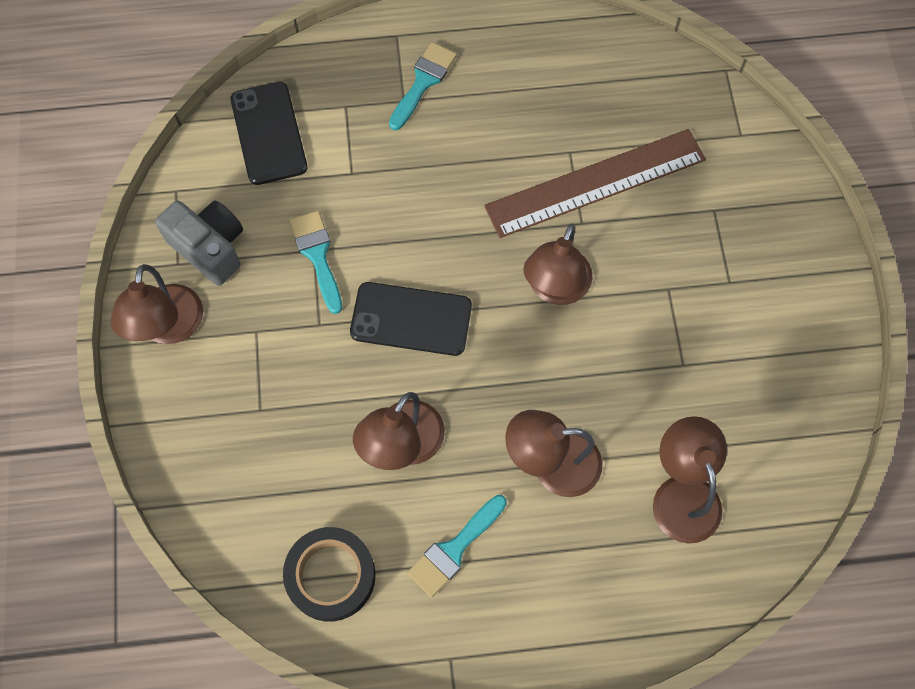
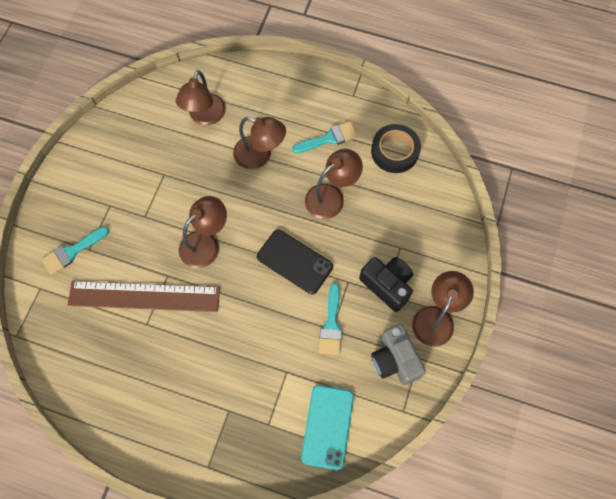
camera: 155 degrees left, 0 degrees up
(258, 344) = (387, 285): none -> black camera
(269, 133) = (327, 426): black phone -> turquoise phone
(423, 82) = (209, 419): turquoise brush -> turquoise brush (72, 252)

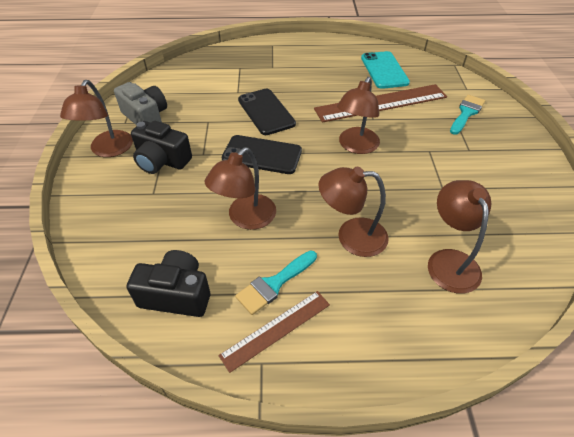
camera: 160 degrees right, 20 degrees down
(268, 324) = (266, 112): none -> black phone
(327, 426) = (194, 75): turquoise phone -> turquoise phone (384, 70)
(331, 325) = (209, 123): turquoise brush -> none
(338, 110) = (276, 329): none -> brown ruler
(394, 151) = (176, 294): black tape -> black camera

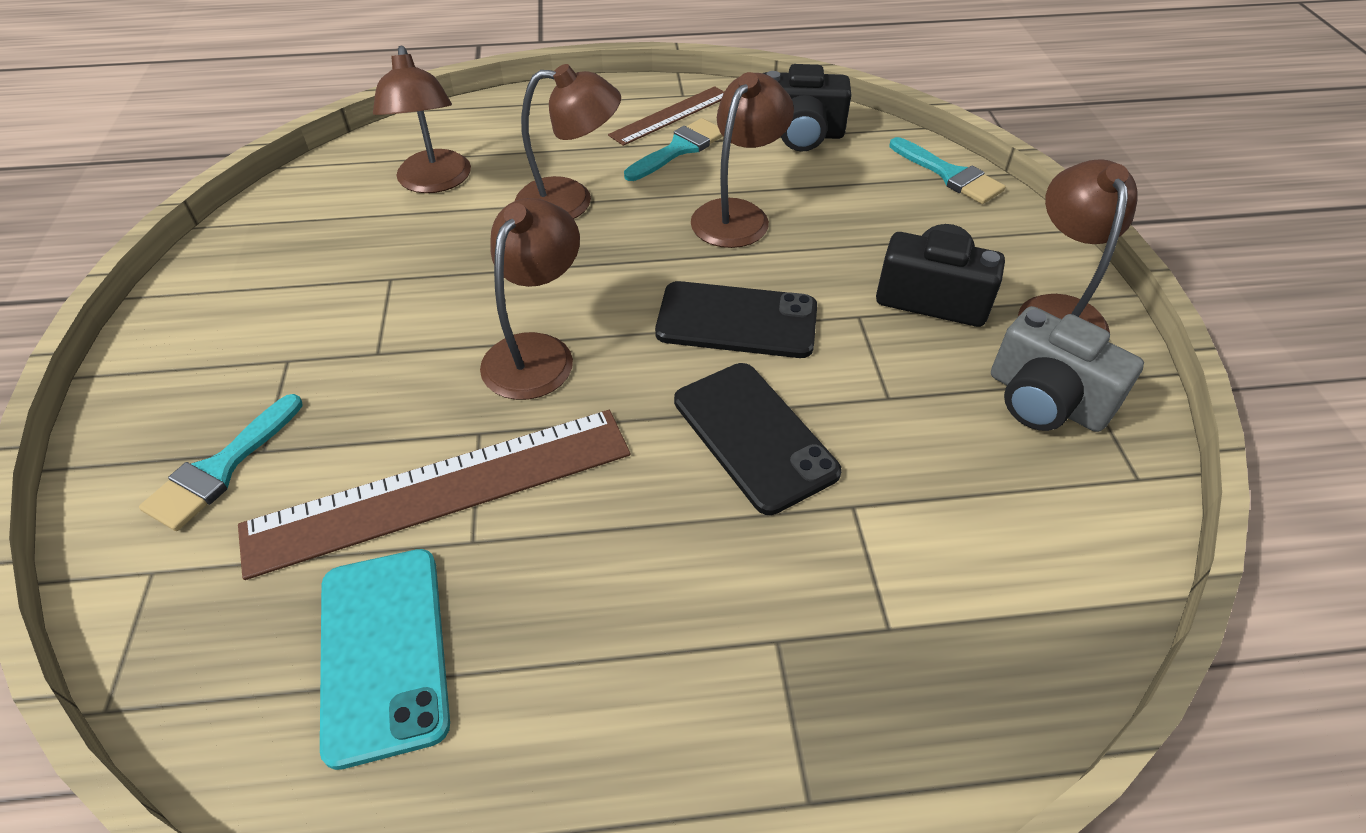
camera: 175 degrees right, 0 degrees up
(93, 243) = (950, 175): none -> turquoise brush

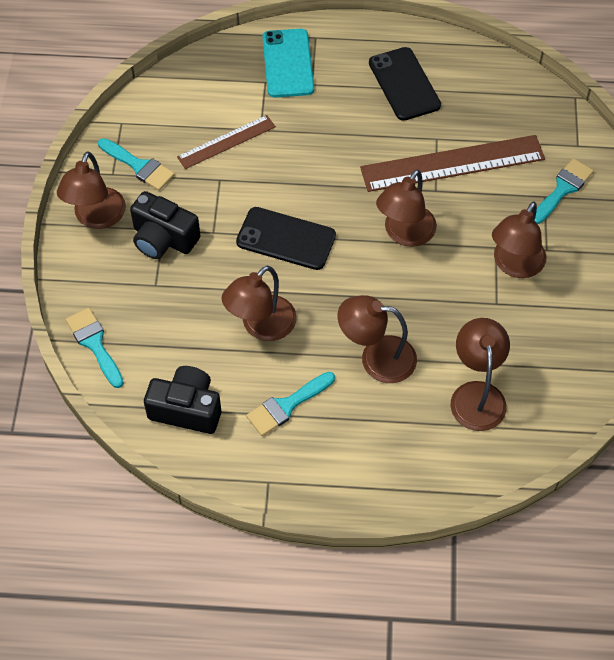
camera: 170 degrees left, 10 degrees up
(350, 330) = (514, 265): none -> brown lamp
(383, 652) = (470, 101): turquoise phone -> turquoise phone (288, 63)
(670, 115) = (285, 452): brown ruler -> brown ruler (226, 142)
(754, 436) = (296, 168): black phone -> black phone (404, 84)
(1045, 400) = (139, 166): grey camera -> turquoise brush

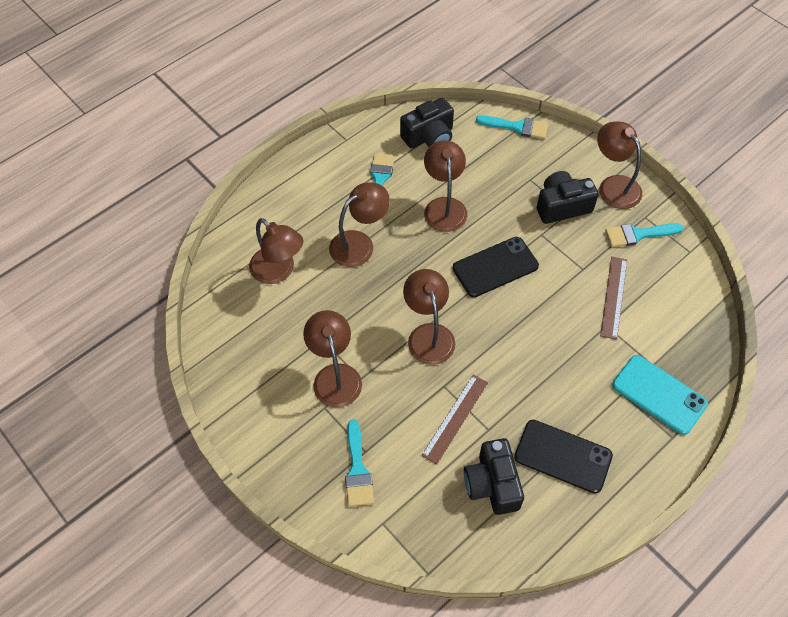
camera: 135 degrees right, 0 degrees up
(452, 163) = (455, 418): brown ruler -> brown ruler, size x0.57
(473, 107) = (492, 484): none -> black camera

